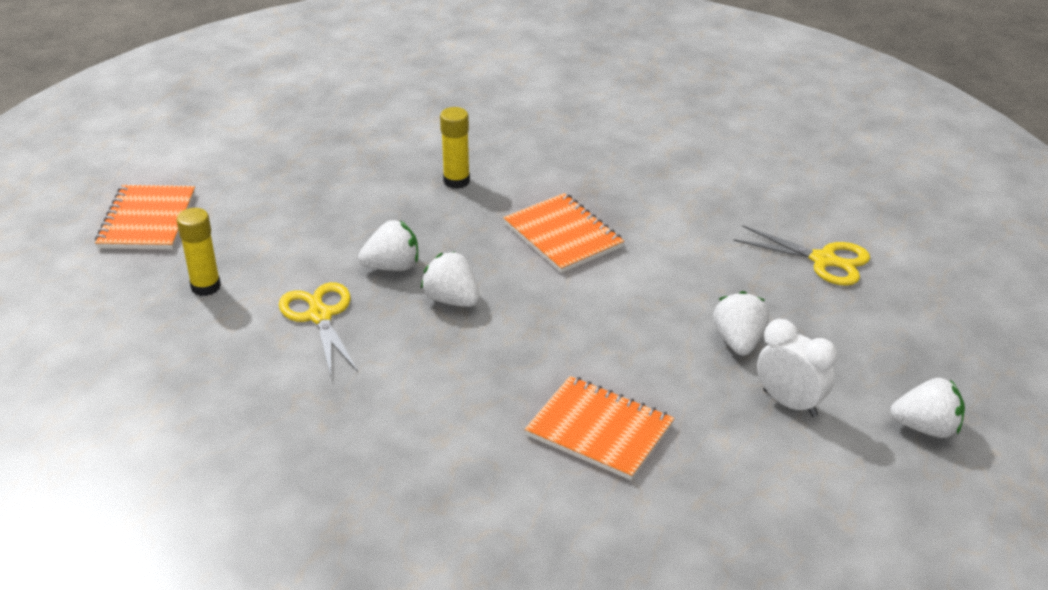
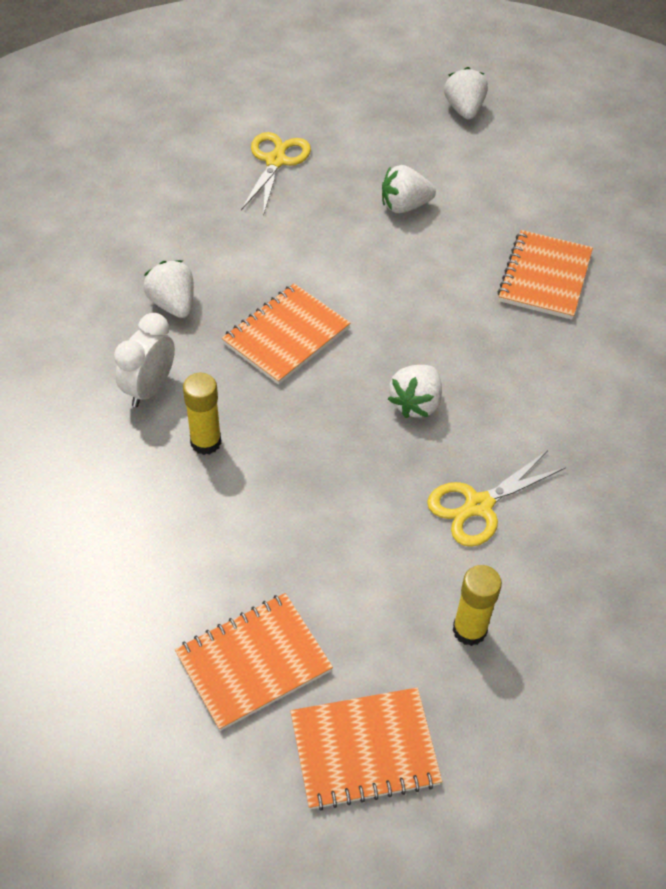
camera: 105 degrees left, 15 degrees up
(246, 182) = (253, 662): none -> orange notebook
(392, 266) = (379, 464): white strawberry -> white strawberry (173, 304)
(790, 403) = (466, 175): white clock -> white clock (149, 388)

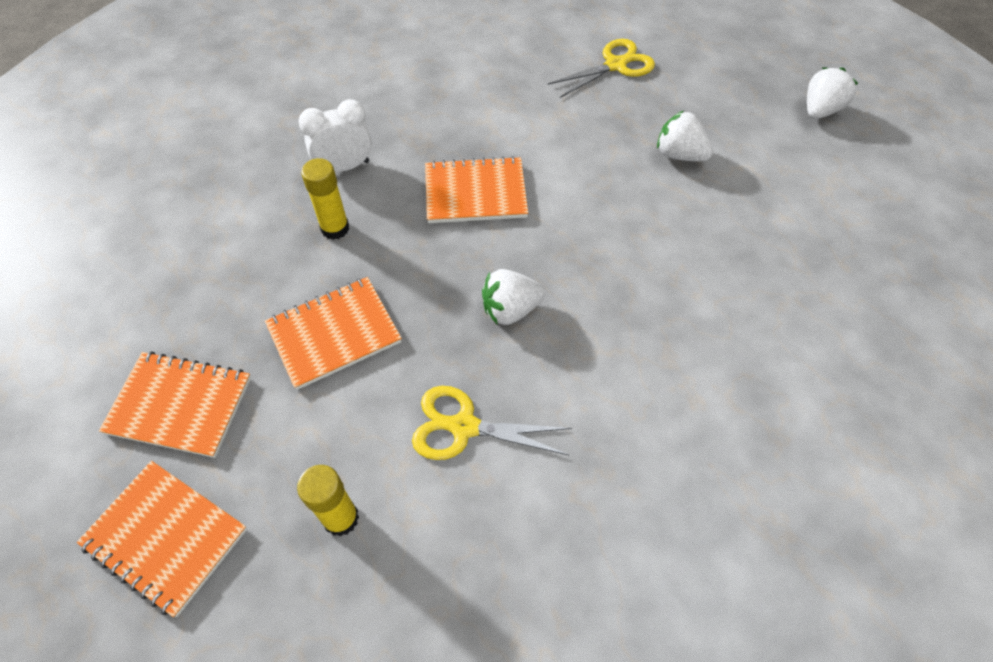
camera: 45 degrees right, 5 degrees up
(173, 304) = (426, 121): white strawberry -> none
(544, 277) = (738, 286): orange notebook -> orange notebook (334, 334)

